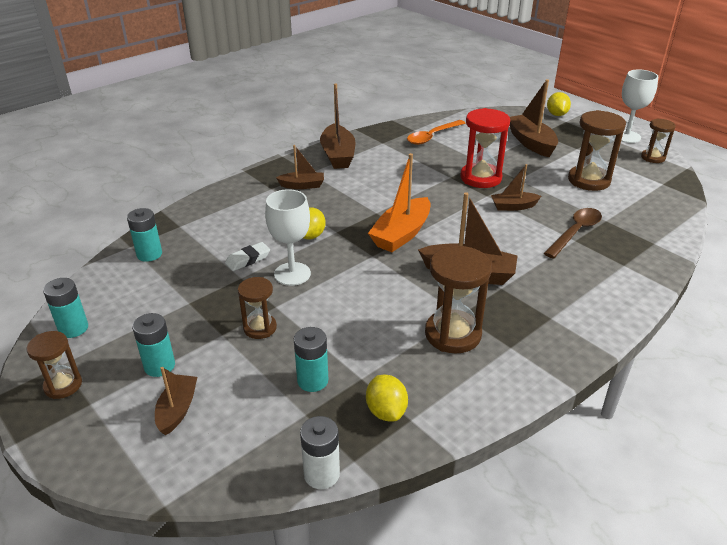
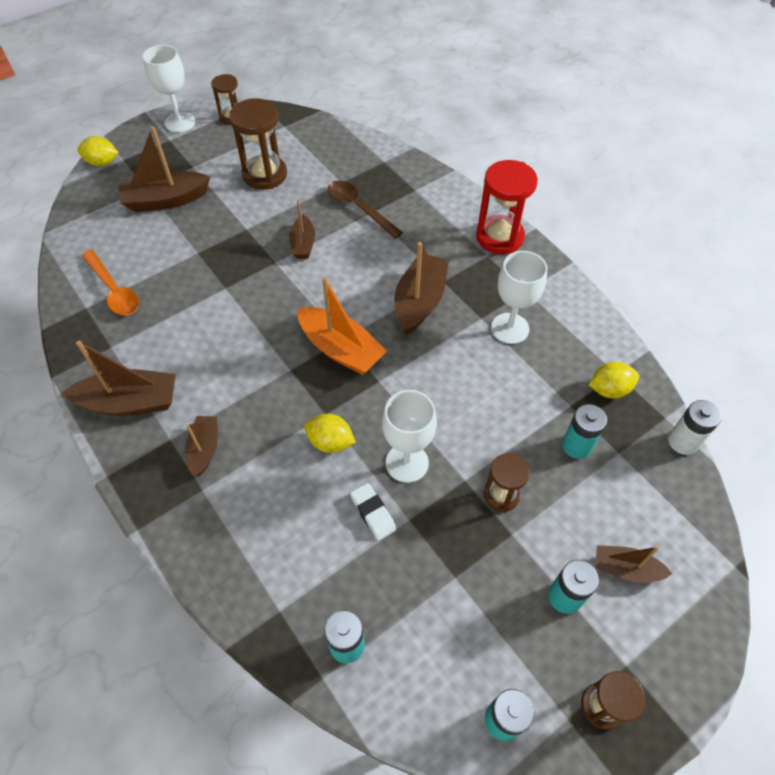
camera: 85 degrees left, 20 degrees up
(453, 334) = (510, 328): brown hourglass -> white goblet
(480, 178) = (235, 260): red hourglass -> red hourglass (499, 237)

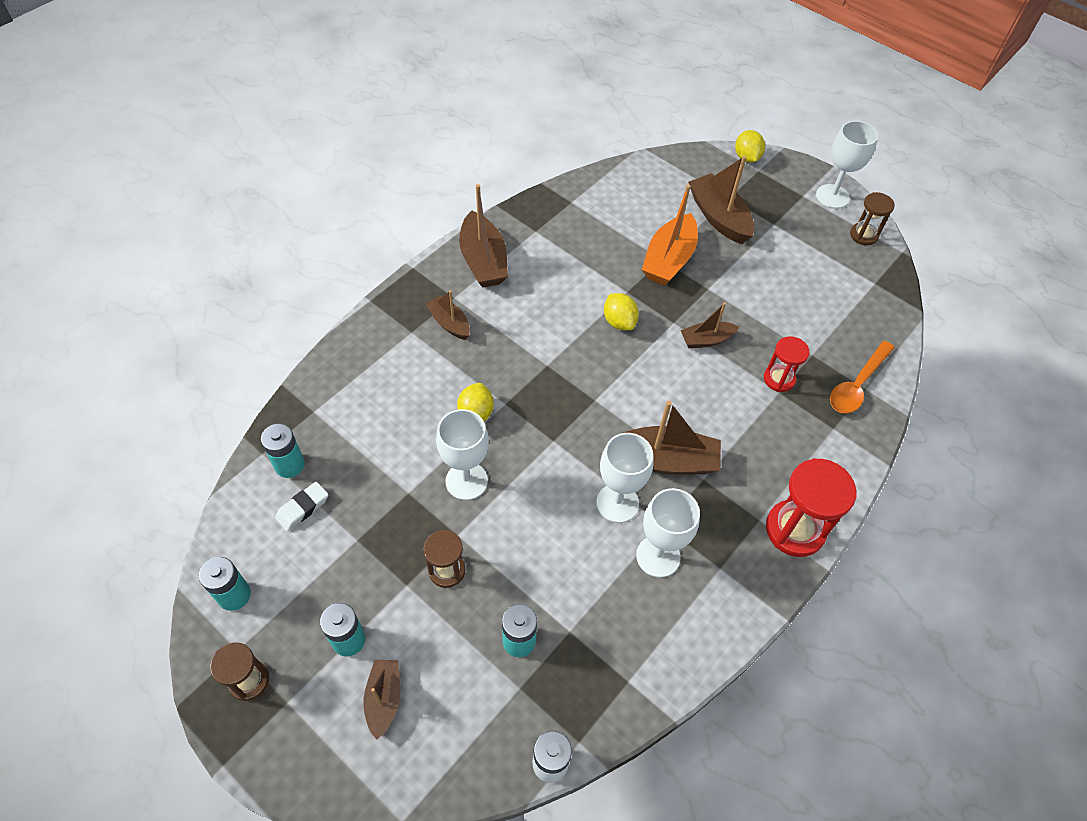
camera: 75 degrees right, 0 degrees up
(114, 290) = (596, 214): orange spoon -> orange spoon (857, 384)
(204, 449) = (449, 323): brown boat -> brown boat turned 120 degrees counterclockwise
(265, 175) = (790, 284): brown hourglass -> none
(341, 349) = (582, 401): orange boat -> orange boat (669, 260)
(359, 208) = (779, 379): brown spoon -> red hourglass
(373, 513) = (410, 462): white eraser -> white eraser (303, 508)
(455, 345) = (617, 503): none -> white goblet
(609, 389) = (602, 673): yellow lemon -> yellow lemon (619, 322)

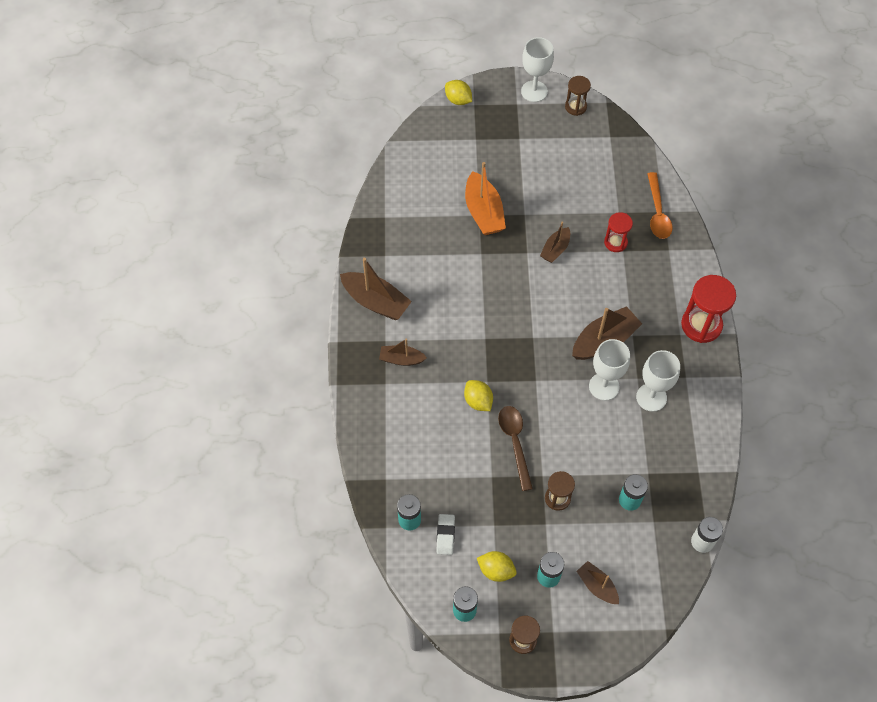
camera: 40 degrees left, 5 degrees up
(466, 481) = (515, 443): white goblet -> brown spoon
(619, 322) = (497, 277): yellow lemon -> yellow lemon (496, 570)
(719, 217) = (483, 158): brown boat -> none

